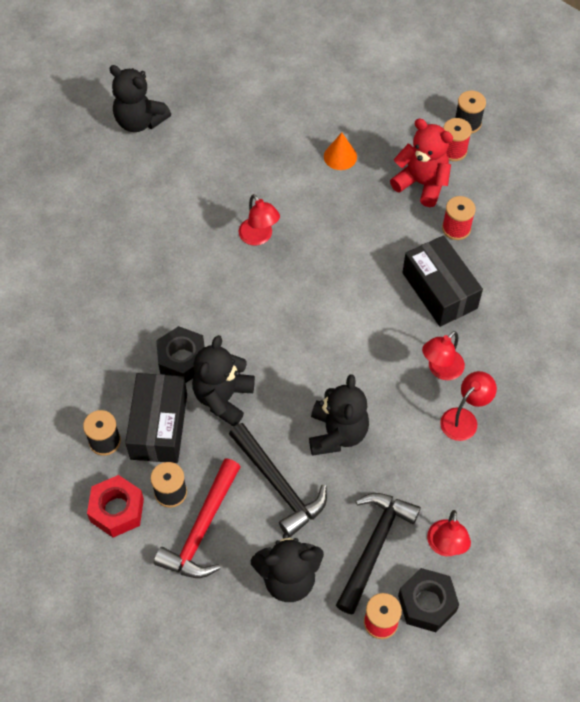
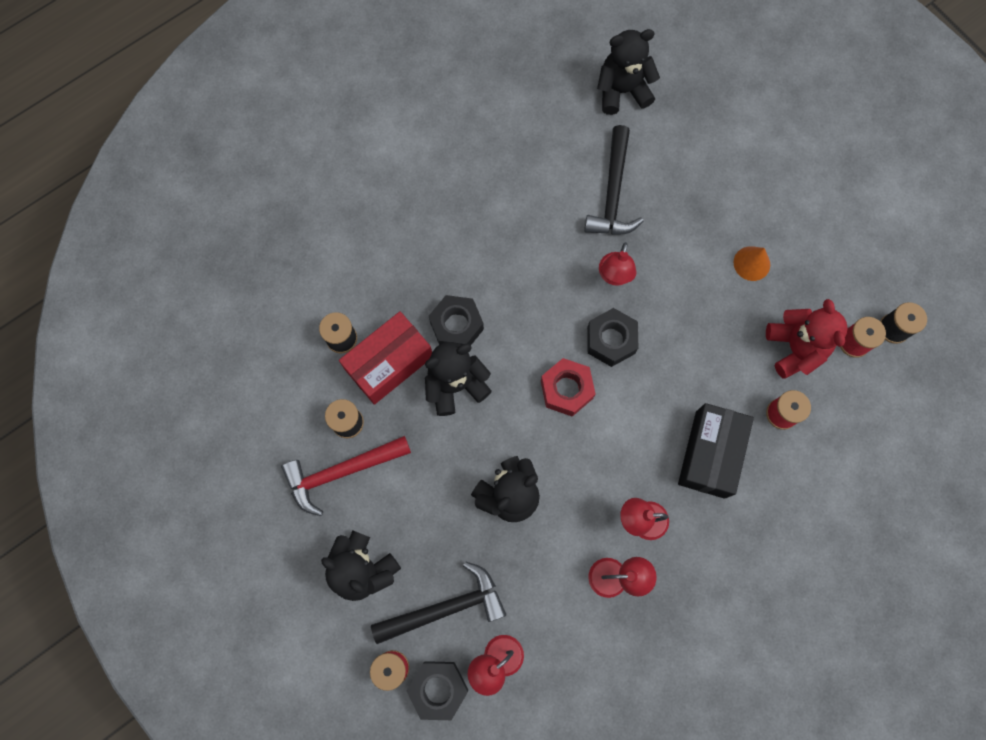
camera: 45 degrees right, 15 degrees up
(117, 510) = (299, 400): red nut -> red nut (566, 390)
(140, 121) = (622, 91): black teddy bear -> black teddy bear turned 90 degrees clockwise
(159, 426) = (389, 363): black box -> red box
(278, 484) = (427, 491): black hammer -> black hammer (613, 192)
(300, 278) = (610, 340): none -> black nut

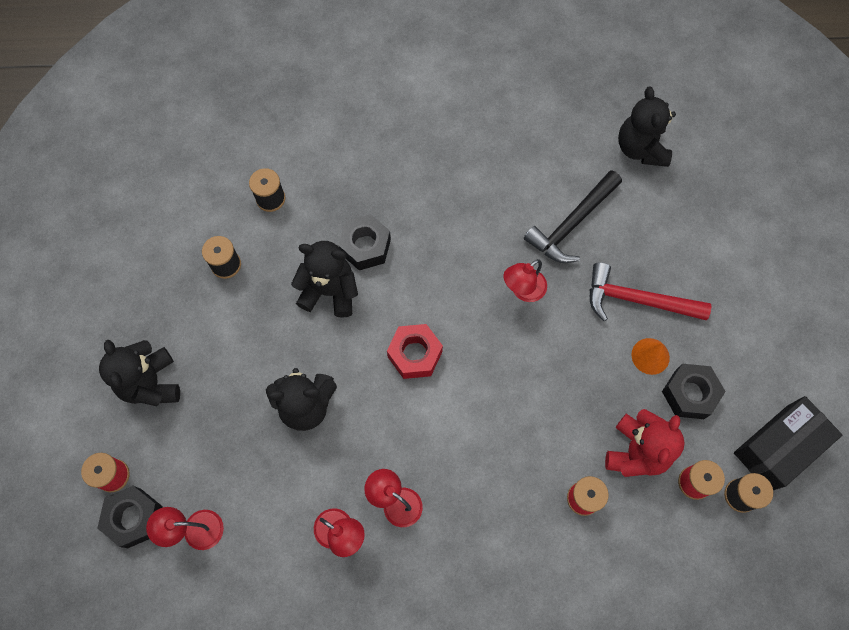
camera: 35 degrees right, 5 degrees down
(342, 472) = (193, 299): red hammer -> red hammer (637, 300)
(389, 363) = (291, 241): red box -> none
(445, 607) = (188, 458): black hammer -> none
(610, 340) = (481, 339): black nut -> black nut (689, 394)
(622, 91) = (640, 148): black teddy bear -> black teddy bear turned 120 degrees counterclockwise
(710, 454) = (495, 489): black box -> black box (778, 447)

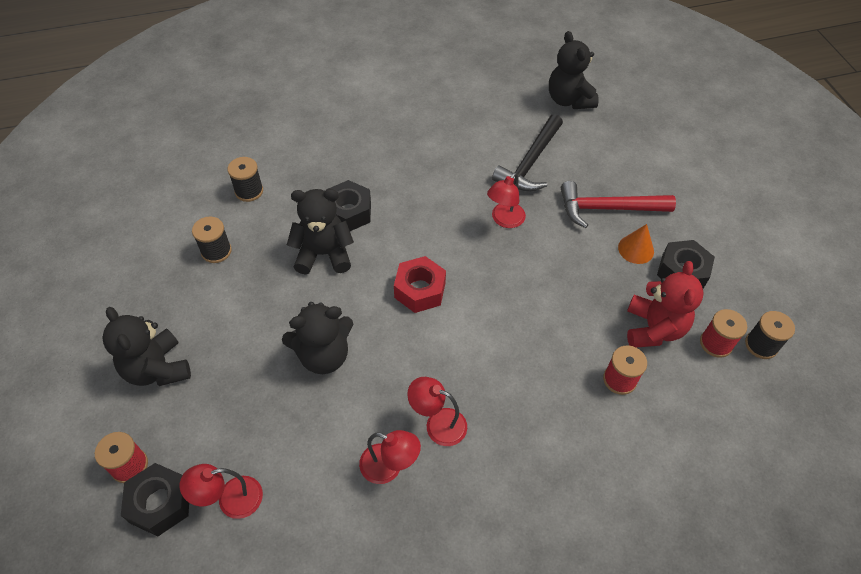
camera: 15 degrees left, 15 degrees down
(778, 447) = (776, 298): black box -> none

